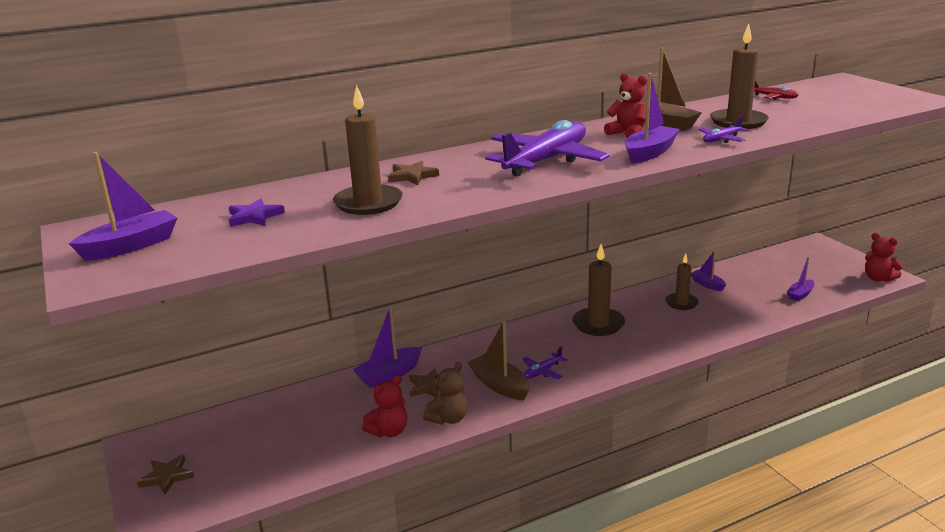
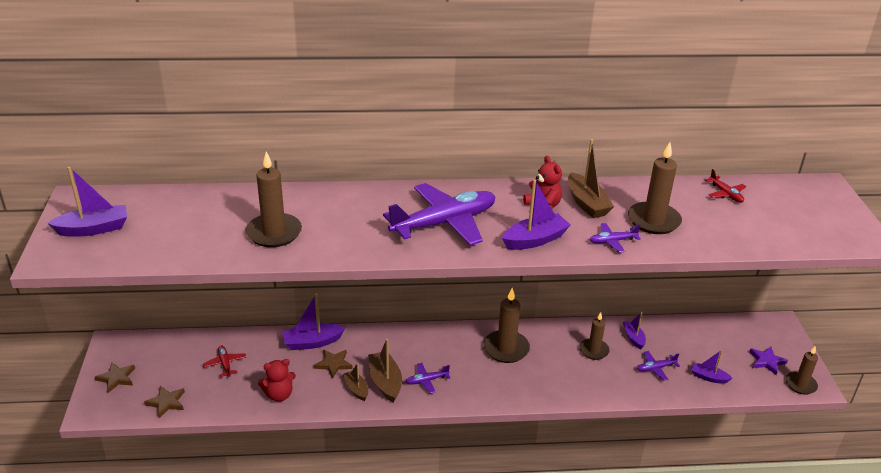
camera: 20 degrees right, 10 degrees up
(254, 217) = (189, 222): purple star -> purple star (766, 361)
(300, 422) = (225, 364): none -> red plane
(412, 176) = (329, 210): brown star -> brown star (166, 402)
(448, 418) = (327, 399): brown teddy bear -> none
(473, 400) = (356, 389): none -> brown boat
(749, 301) = (655, 368): none -> purple plane
(800, 294) = (708, 377): purple boat -> purple boat turned 45 degrees clockwise
(878, 278) = (800, 384): red teddy bear -> brown candle

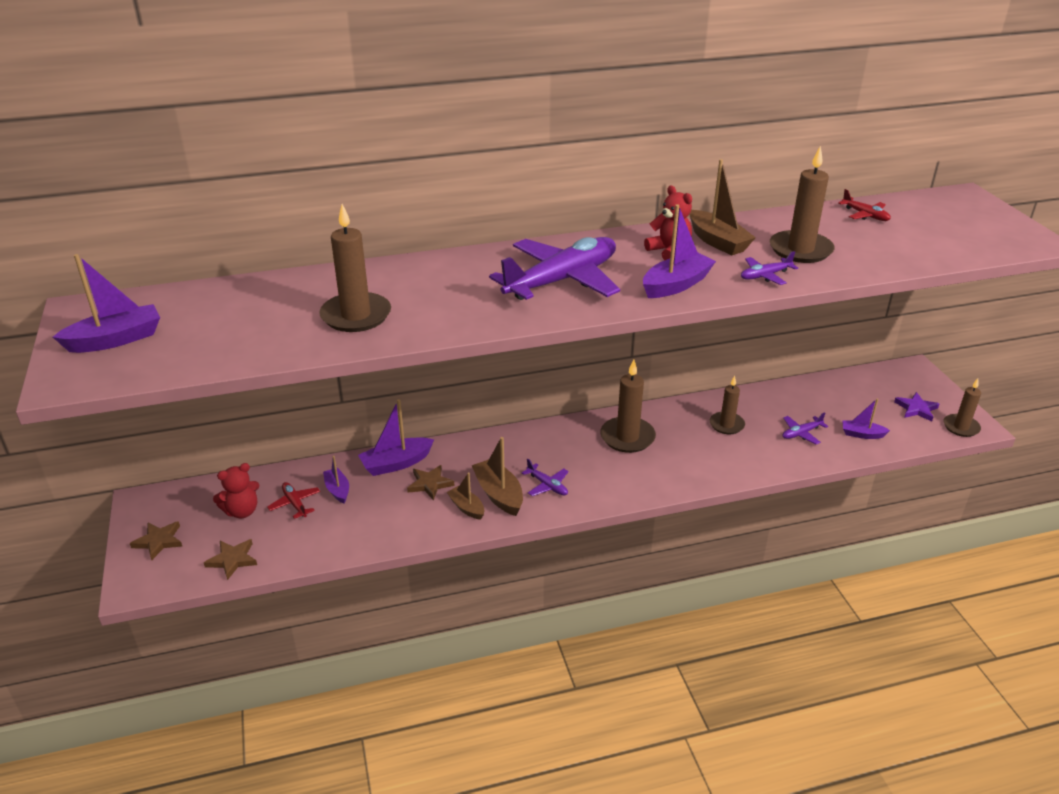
camera: 10 degrees left, 0 degrees up
(279, 395) = (373, 528): red teddy bear -> red teddy bear (242, 511)
(426, 380) = (547, 485): purple plane -> purple plane turned 105 degrees counterclockwise
(633, 338) = (765, 405): purple boat -> purple boat (337, 490)

